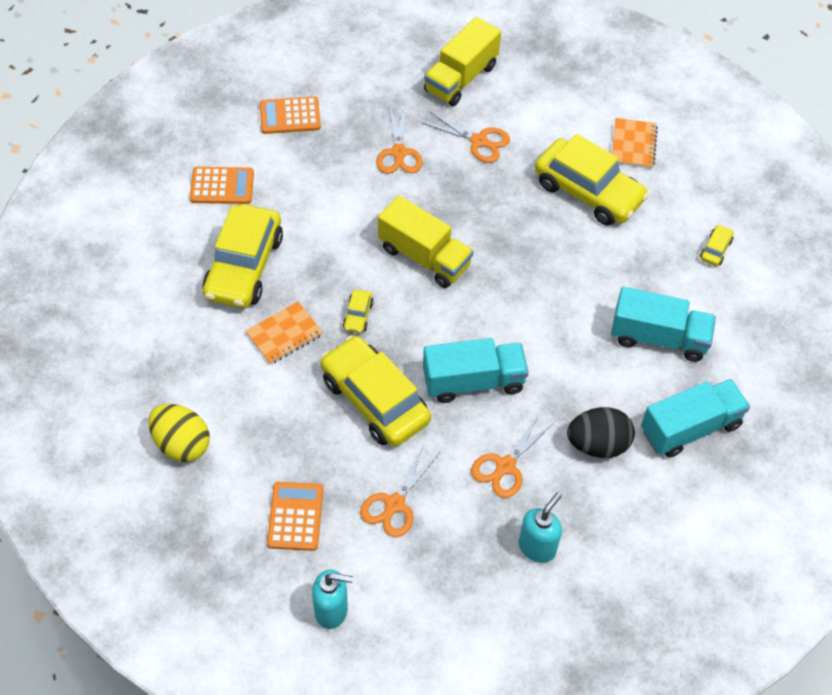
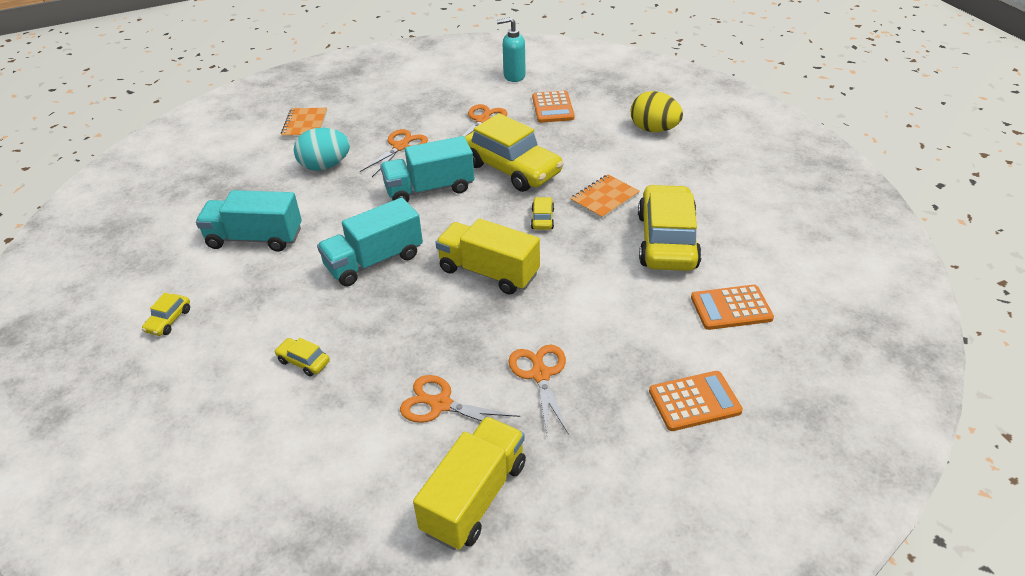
camera: 175 degrees right, 15 degrees down
(537, 547) = (377, 114): turquoise soap dispenser -> none
(588, 192) = (303, 362): yellow car -> yellow car, size x0.41
(598, 444) = (325, 166): black egg -> turquoise egg
(633, 145) = (233, 430): orange notebook -> orange notebook (305, 124)
(690, 428) = (244, 184): turquoise truck -> turquoise truck (374, 261)

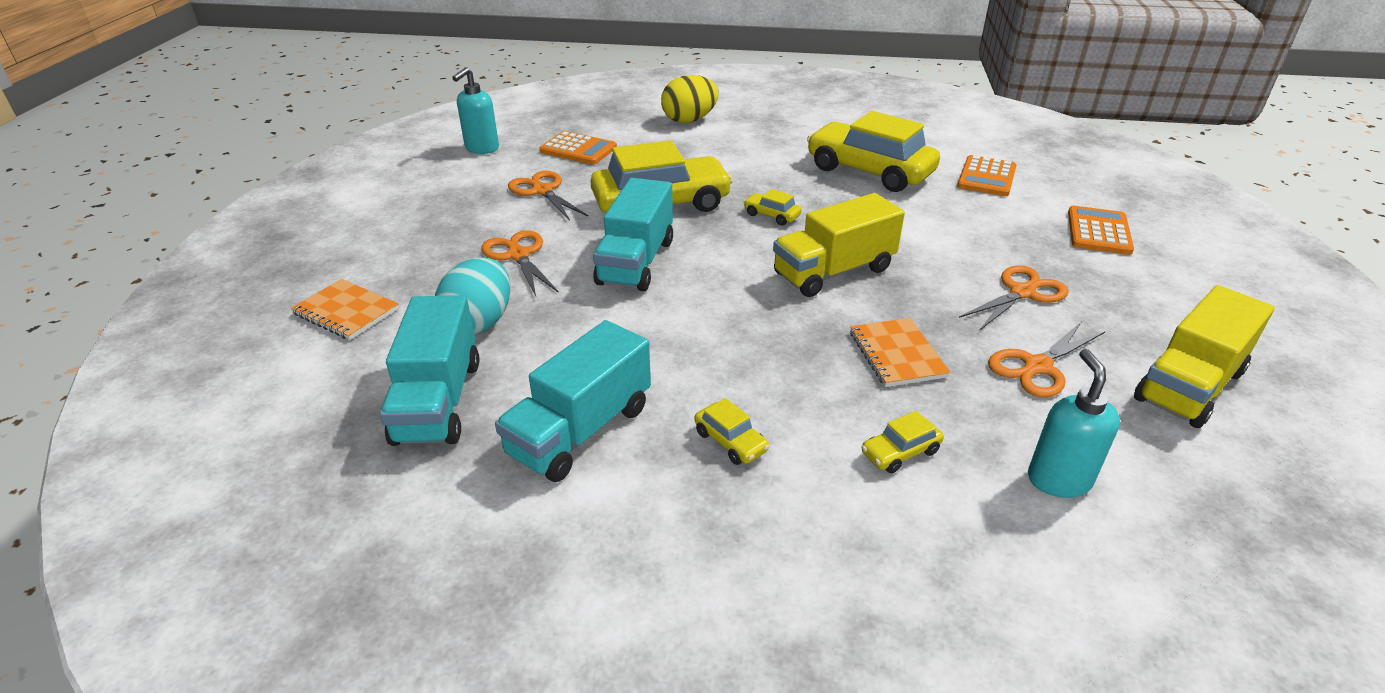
camera: 60 degrees left, 5 degrees down
(169, 320) = (702, 577): yellow car -> yellow car (731, 441)
(316, 440) = (1058, 480): none -> turquoise soap dispenser
(374, 261) = (740, 340): turquoise truck -> turquoise truck (438, 401)
(474, 497) = (1189, 386): yellow truck -> yellow truck turned 105 degrees counterclockwise
(540, 375) = (1022, 293): orange scissors -> orange scissors turned 120 degrees clockwise
(604, 198) = (772, 176): orange notebook -> orange notebook (896, 354)

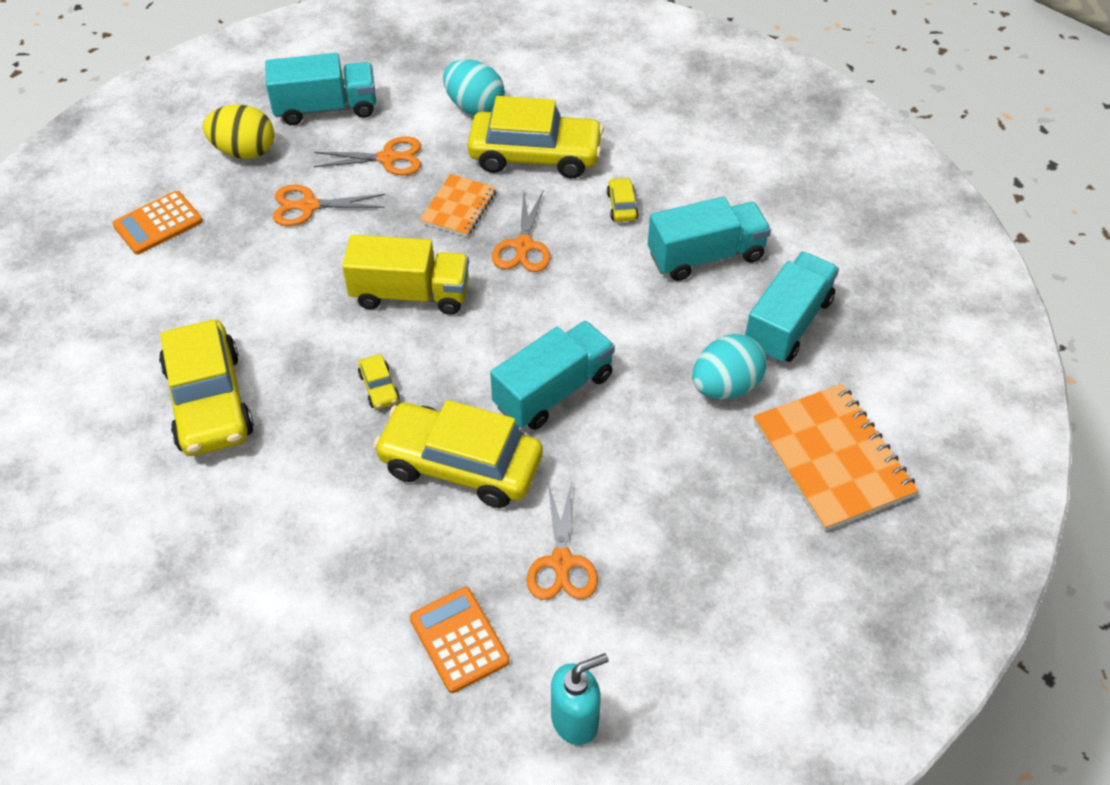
camera: 145 degrees left, 15 degrees up
(346, 312) = (832, 459): orange notebook -> orange notebook, size x1.72
(518, 255) = (649, 458): orange scissors -> orange scissors (523, 246)
(689, 120) = (264, 635): yellow egg -> yellow egg (244, 151)
(900, 452) = (535, 155): yellow car -> yellow car, size x2.44
(986, 177) = (124, 329): orange calculator -> none
(1058, 480) = (474, 107): turquoise soap dispenser -> turquoise egg
(1189, 386) = (326, 108): yellow truck -> turquoise truck

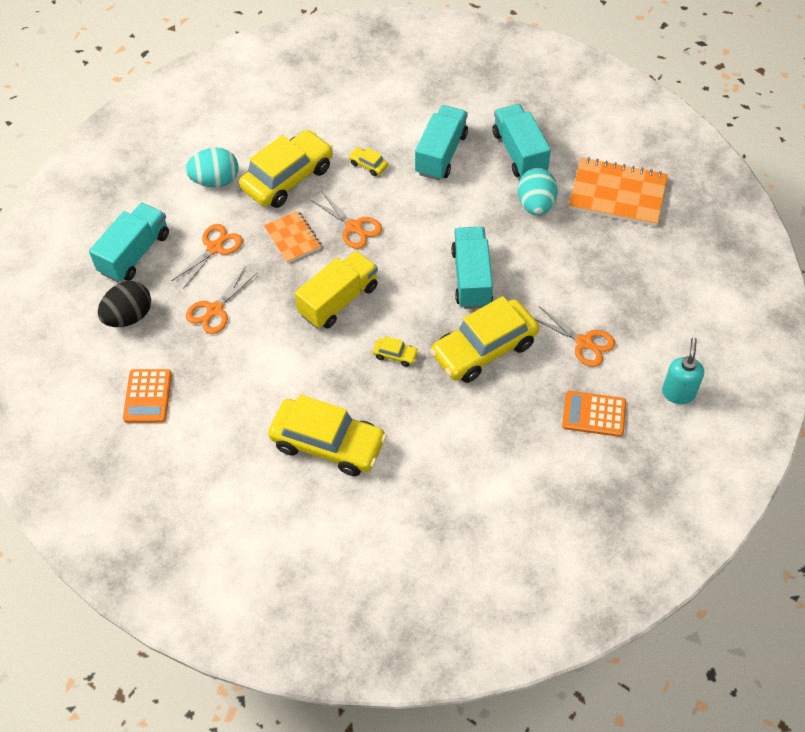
camera: 50 degrees left, 5 degrees up
(244, 151) = (129, 317): yellow egg -> black egg

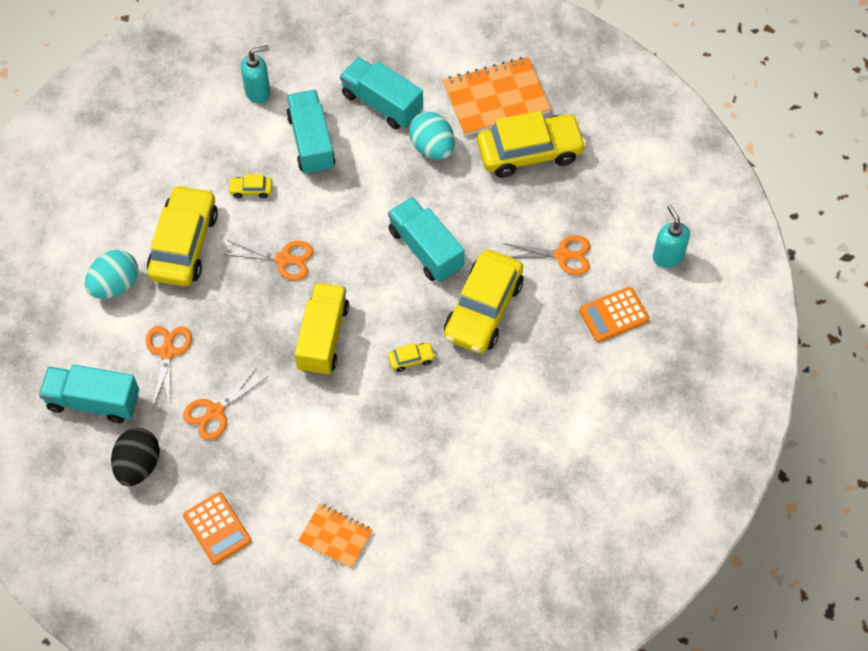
camera: 35 degrees left, 5 degrees up
(135, 253) = (93, 401): turquoise truck -> turquoise truck turned 75 degrees counterclockwise
(215, 310) = (215, 411): orange scissors -> orange scissors turned 45 degrees clockwise
(293, 238) = (235, 301): orange notebook -> orange notebook (335, 536)
(328, 443) = (412, 473): yellow car -> yellow car (529, 152)
(428, 99) = (258, 92): none -> turquoise soap dispenser

